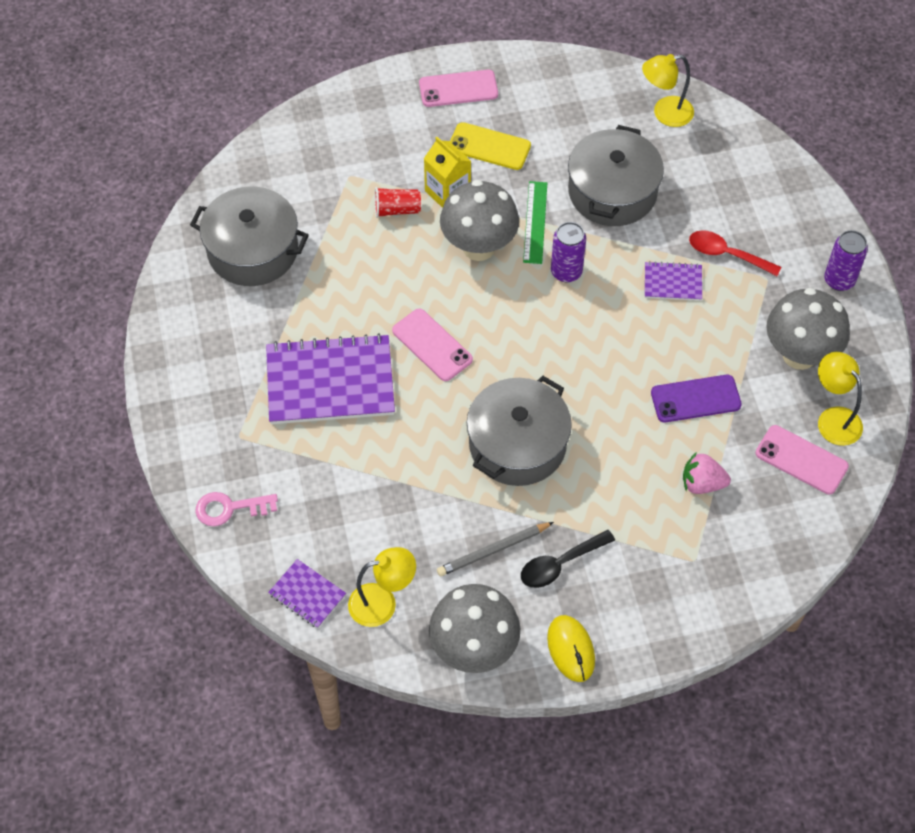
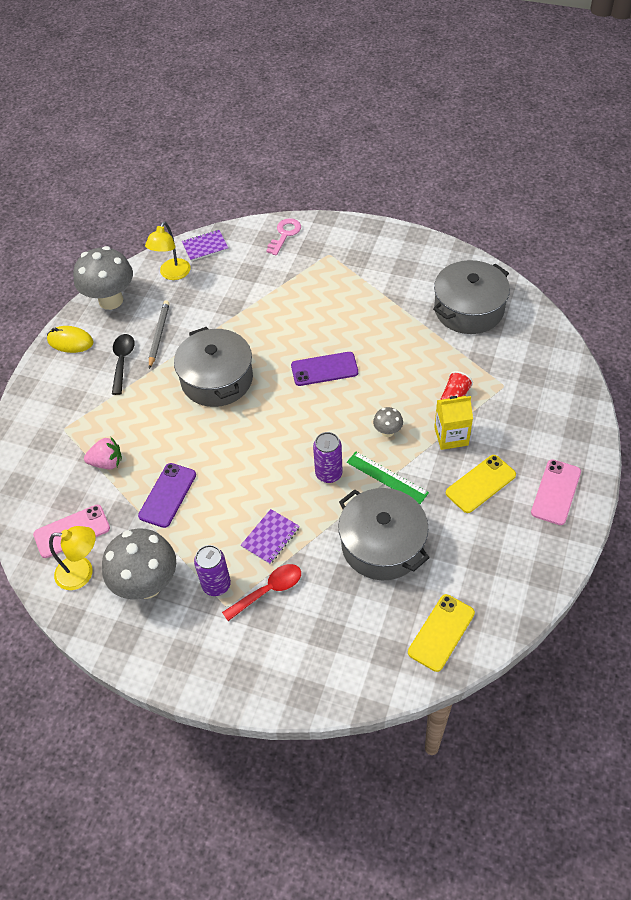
camera: 125 degrees right, 5 degrees down
(330, 382) = (335, 308): purple notebook -> none
(432, 345) = (324, 369): pink phone -> purple phone
(479, 247) = (387, 432): grey mushroom -> grey mushroom, size x0.45
(665, 113) = (441, 632): yellow lamp -> yellow phone
(702, 483) = (107, 462): pink strawberry -> pink strawberry turned 45 degrees clockwise
(839, 280) = (186, 659): purple can -> purple can (216, 585)

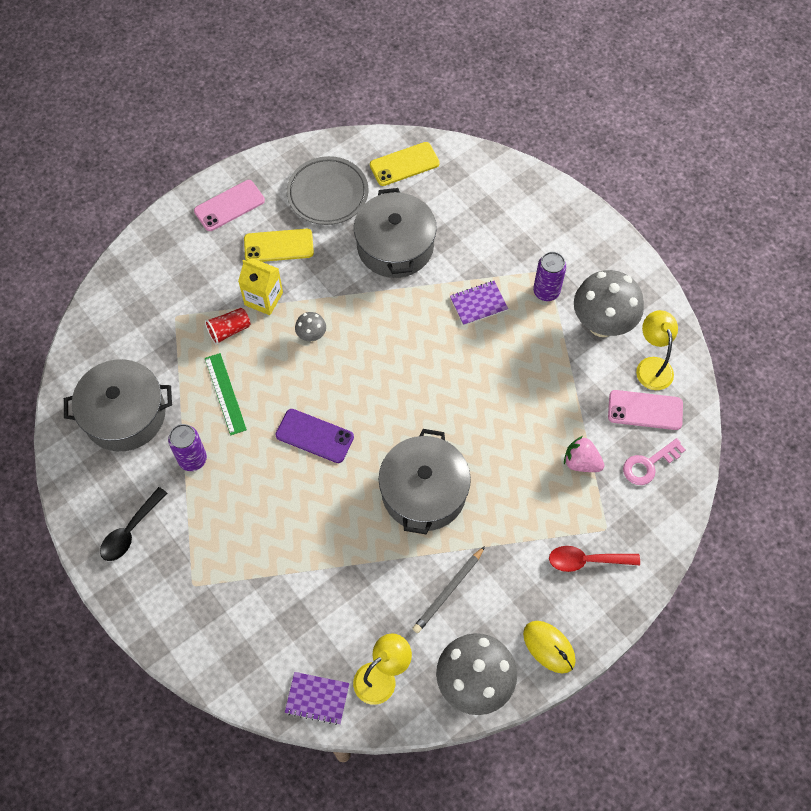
camera: 150 degrees left, 10 degrees up
(82, 573) = (652, 366): yellow lamp -> yellow lamp turned 45 degrees clockwise
(122, 362) = (506, 578): black spoon -> black spoon (130, 531)
(167, 495) = (542, 394): purple phone -> none
(268, 591) = (508, 263): red spoon -> red spoon (586, 560)
(285, 234) = (215, 652): pink key -> pink key (648, 464)
(328, 474) = (391, 328): purple can -> purple can (192, 459)
(387, 477) = (346, 296): green ruler -> green ruler (225, 393)
(484, 556) = (328, 194): none -> grey plate

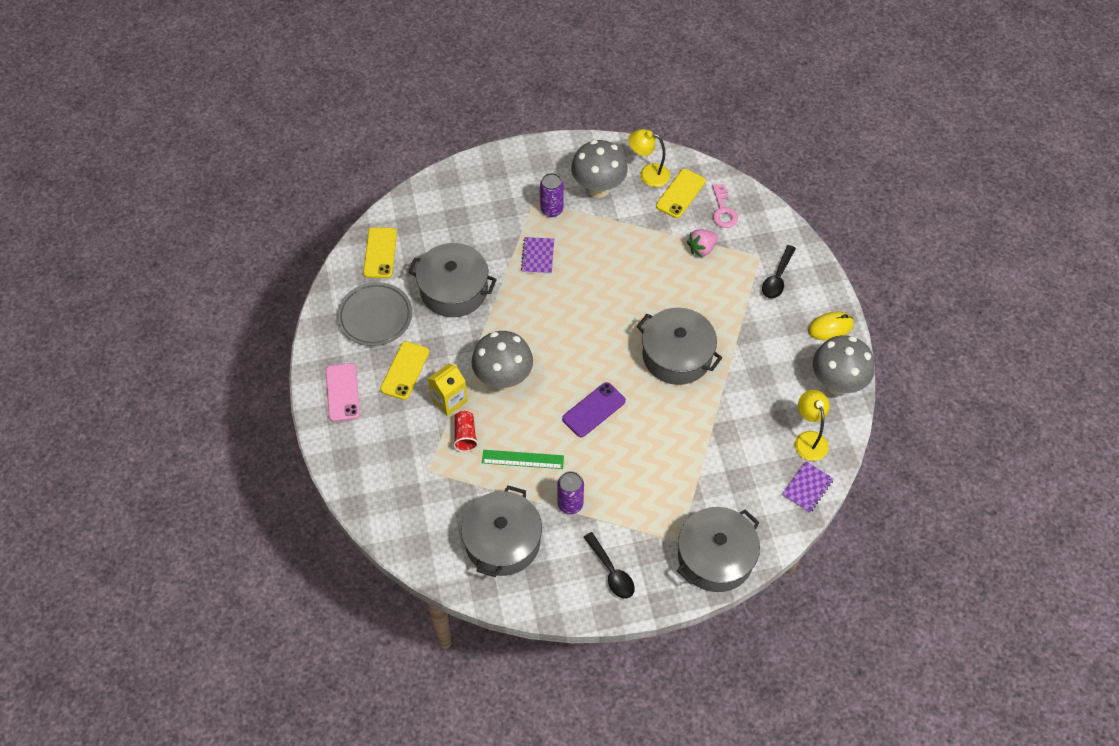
camera: 65 degrees left, 5 degrees down
(188, 630) = (715, 557): none -> grey pot
(311, 336) = (503, 378): grey mushroom -> grey mushroom, size x2.21
(448, 591) = (762, 371): grey pencil -> none
(586, 560) = (777, 278): red spoon -> black spoon
(645, 410) = (680, 193): pink phone -> yellow phone

